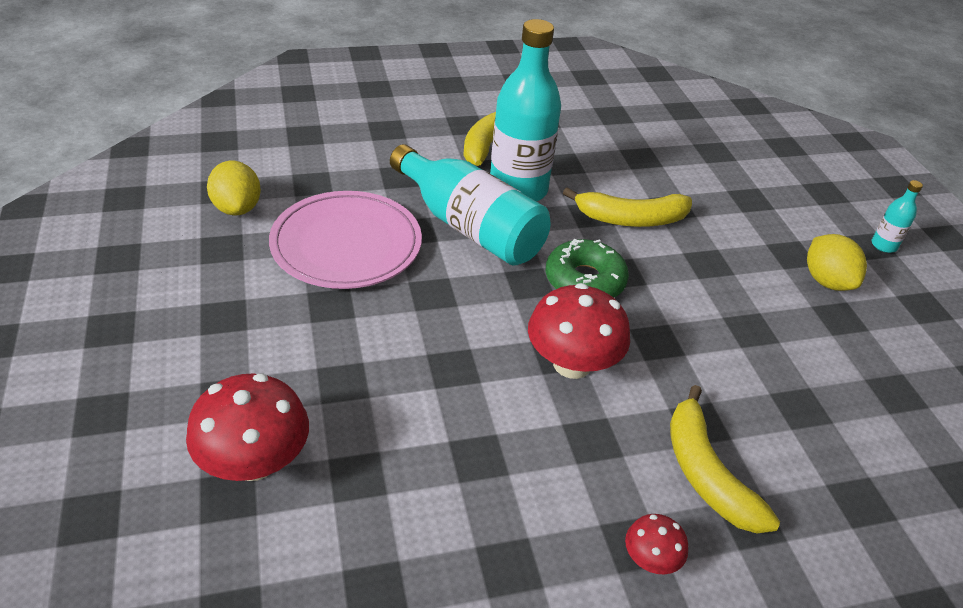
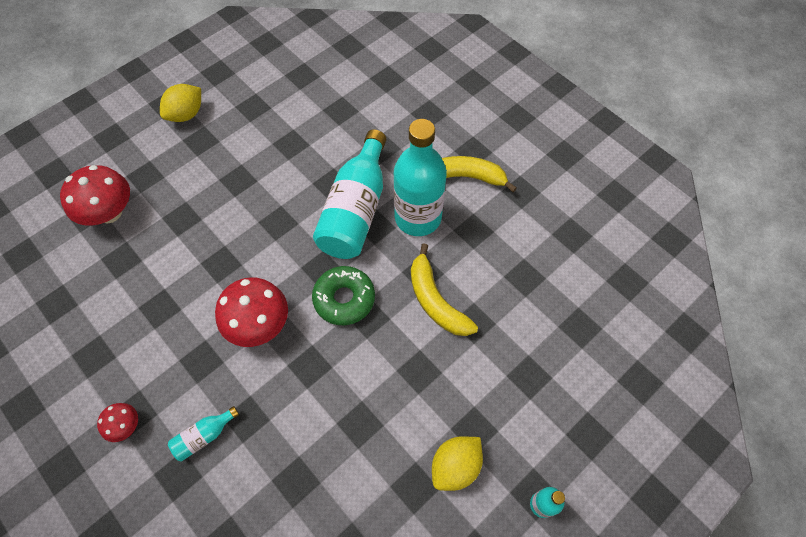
camera: 65 degrees right, 20 degrees up
(237, 208) = (291, 92): yellow lemon -> yellow lemon (186, 114)
(346, 245) = (293, 158): pink plate -> none
(706, 473) = (204, 436): yellow banana -> turquoise bottle

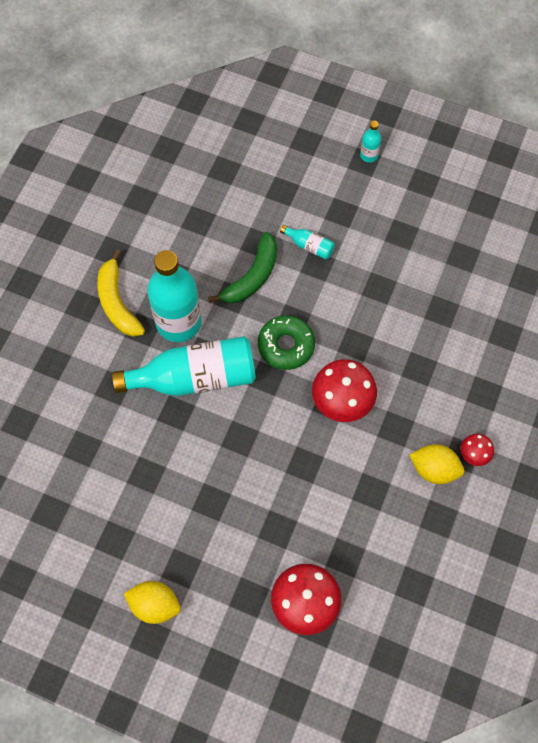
camera: 115 degrees left, 5 degrees up
(204, 436) = (448, 391): turquoise bottle -> turquoise bottle (309, 246)
(435, 300) = (252, 277): yellow banana -> green banana
(455, 466) = (373, 214): yellow lemon -> yellow lemon (434, 469)

